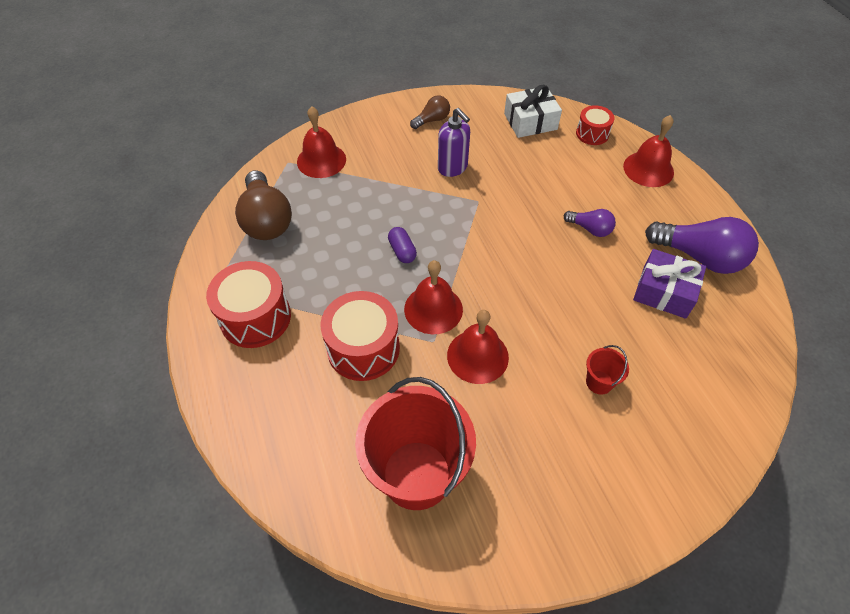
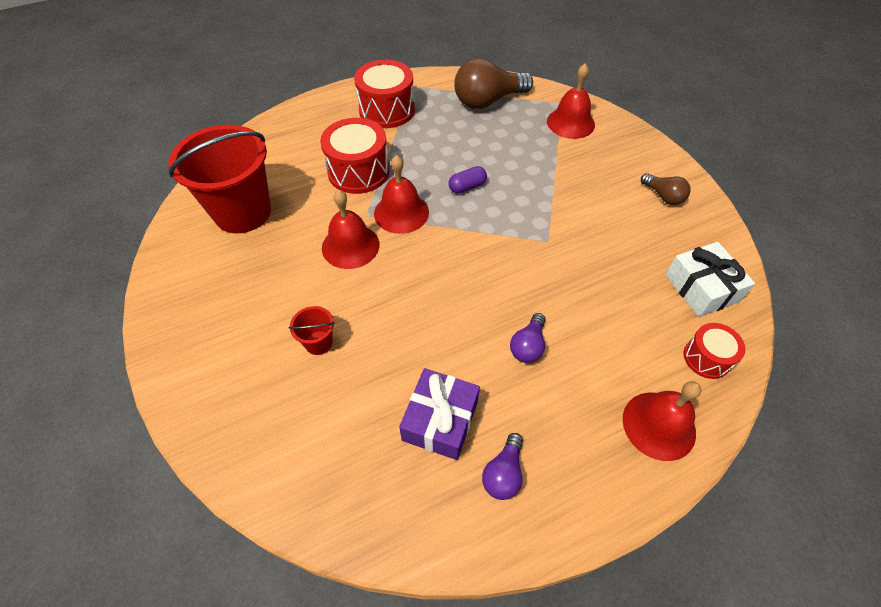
camera: 85 degrees right, 0 degrees up
(453, 168) = (592, 217): purple soap dispenser -> none
(700, 257) = (503, 473): purple light bulb -> purple light bulb, size x0.52

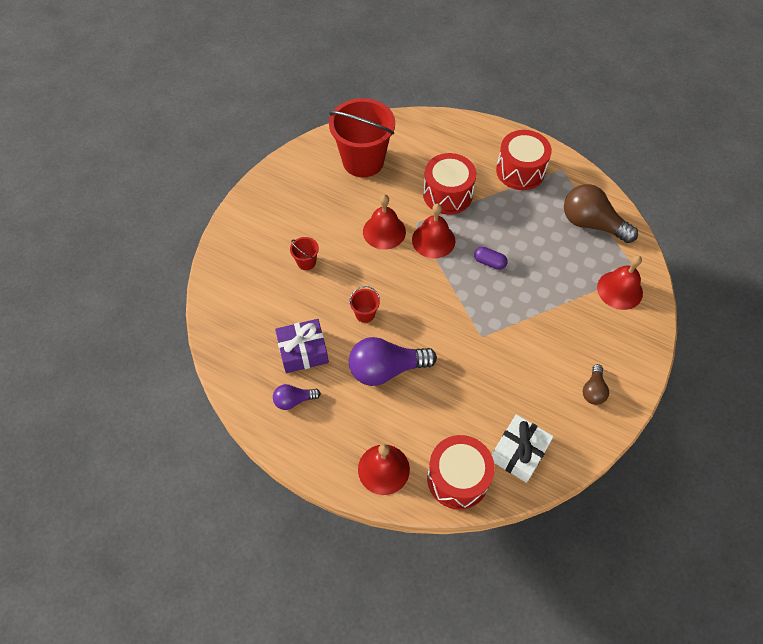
camera: 55 degrees right, 5 degrees up
(440, 325) = (365, 314): none -> red bucket
(528, 346) = (386, 369): purple light bulb -> purple light bulb, size x1.92
(706, 358) = (457, 478): red drum -> red drum, size x1.73

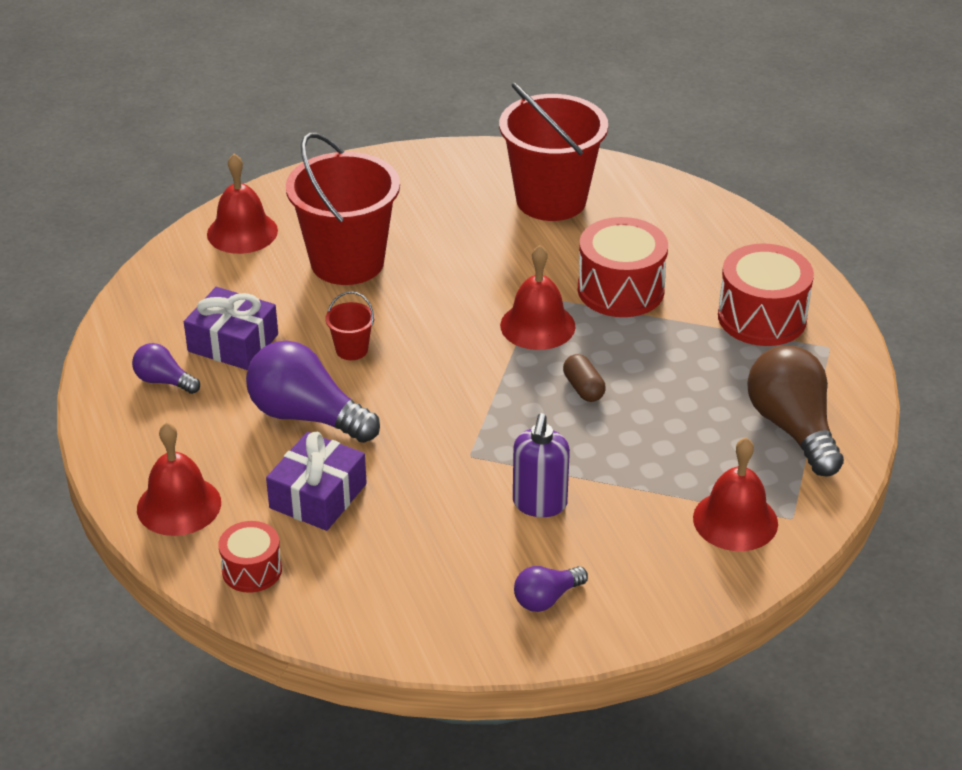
camera: 40 degrees right, 20 degrees down
(306, 262) = (347, 262): red bucket -> red bucket, size x2.42
(384, 231) = (484, 283): red bell -> red bell (242, 232)
(441, 411) = (318, 496): none -> purple gift
(457, 478) = (252, 570): red drum -> red drum, size x0.58
(489, 262) = (583, 388): purple capsule -> brown capsule
(519, 452) = (360, 595): white gift -> none
(538, 341) = (539, 504): none -> purple soap dispenser
(593, 390) = (546, 598): brown light bulb -> purple light bulb

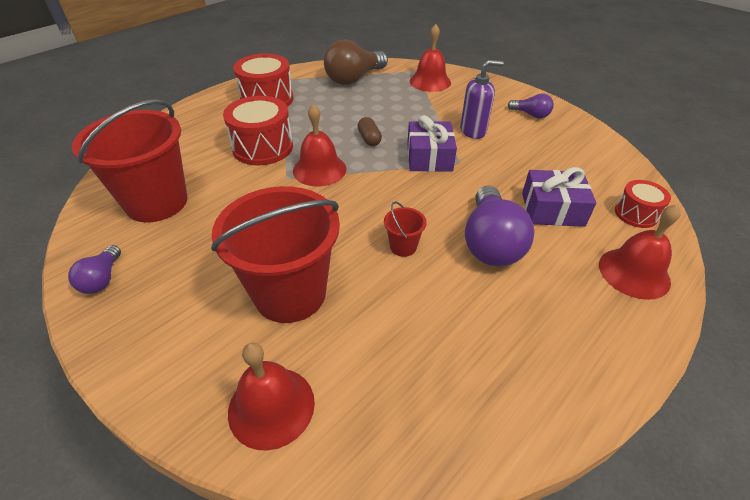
camera: 115 degrees left, 5 degrees up
(164, 381) = (531, 353): purple light bulb -> purple light bulb (102, 279)
(233, 343) = (447, 326): purple gift -> purple gift (429, 157)
(583, 388) = (369, 139): brown capsule -> brown capsule turned 60 degrees counterclockwise

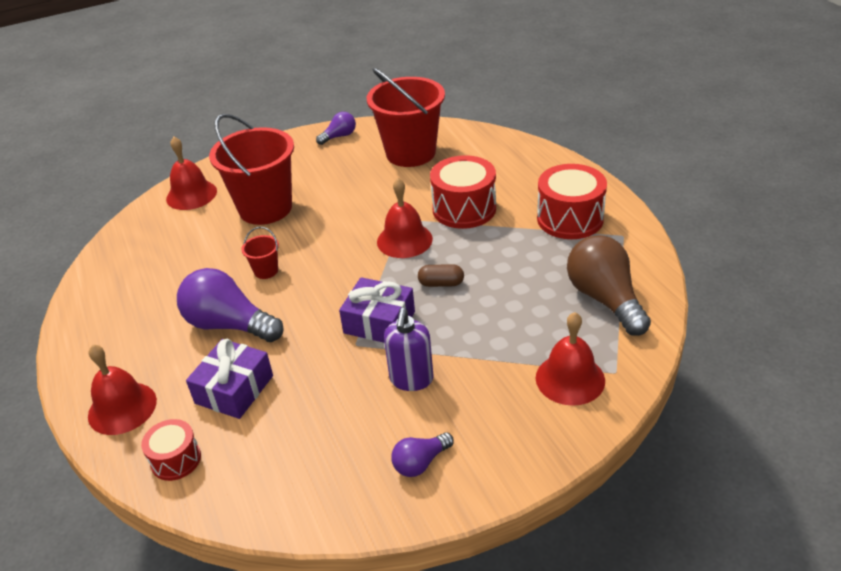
camera: 115 degrees right, 5 degrees down
(102, 279) = (339, 136): purple light bulb -> purple light bulb turned 120 degrees clockwise

